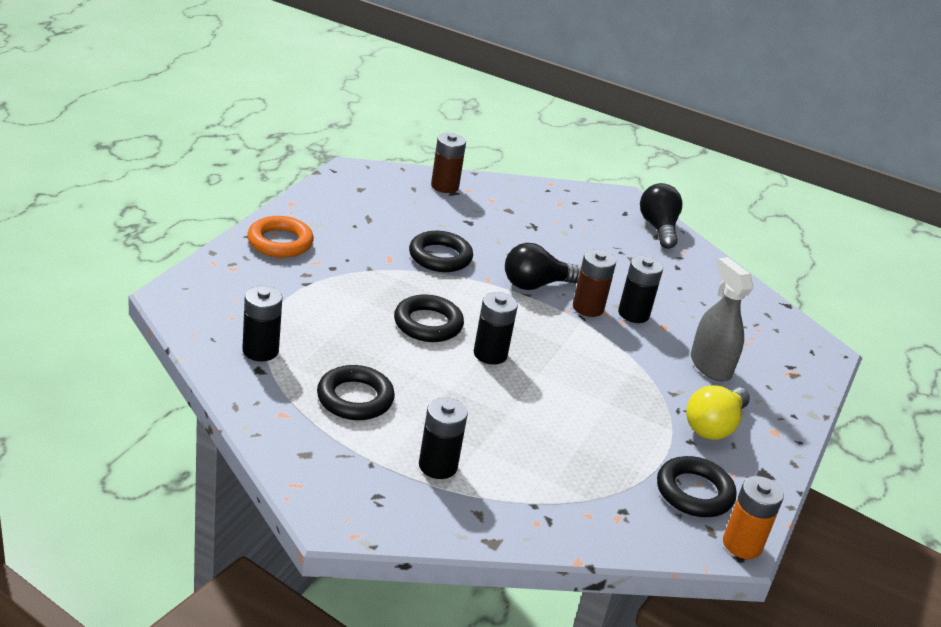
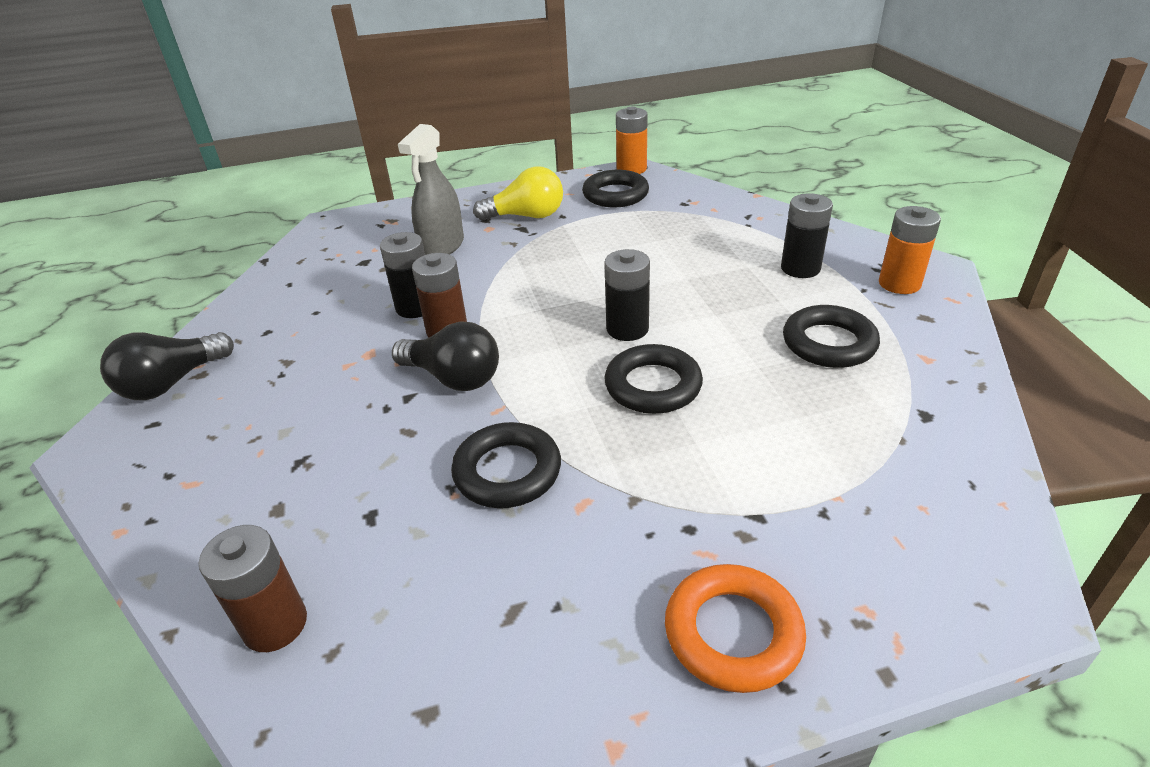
camera: 125 degrees left, 5 degrees up
(260, 351) = (909, 438): black battery -> none
(348, 484) = (899, 283): none -> orange battery

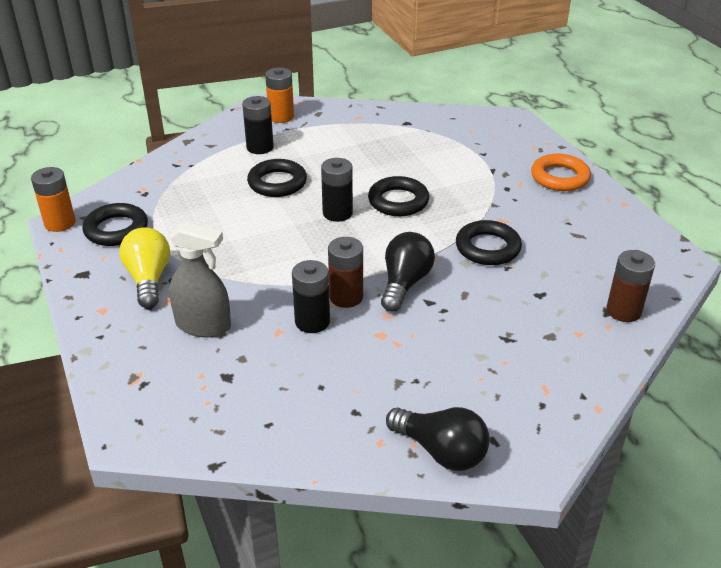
camera: 100 degrees left, 0 degrees up
(829, 343) = (347, 143): black ring -> black ring (277, 183)

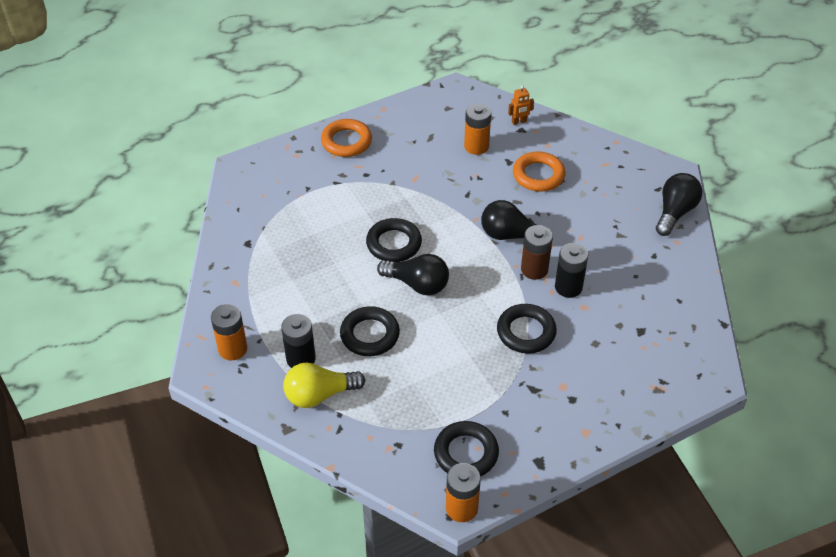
camera: 95 degrees left, 10 degrees up
(149, 279) = (537, 407): yellow light bulb -> yellow light bulb (319, 395)
(203, 325) = (588, 356): grey spray bottle -> none
(337, 213) = (417, 284): black battery -> black light bulb
(487, 248) = (455, 187): black ring -> black ring (526, 332)
(515, 318) = (538, 175): none -> orange ring
(565, 269) = (476, 146): none -> orange battery
(623, 311) = (519, 122): brown battery -> orange robot

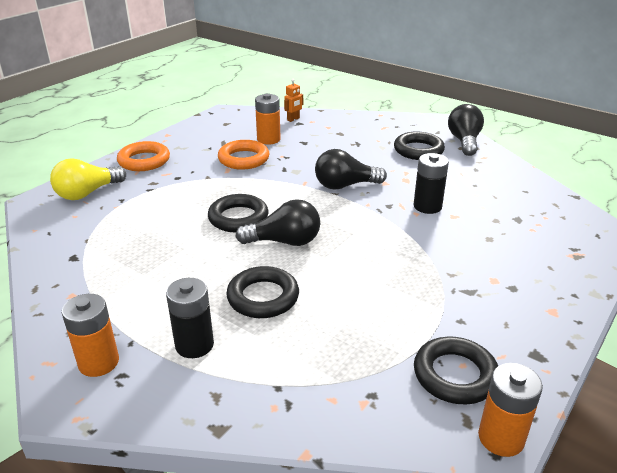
camera: 25 degrees left, 15 degrees down
(319, 395) = (240, 375): yellow light bulb -> yellow light bulb (87, 193)
(526, 332) = (420, 248): black ring -> black ring (418, 150)
(534, 269) = (386, 202): brown battery -> none
(538, 175) = (336, 144): orange ring -> orange ring (243, 159)

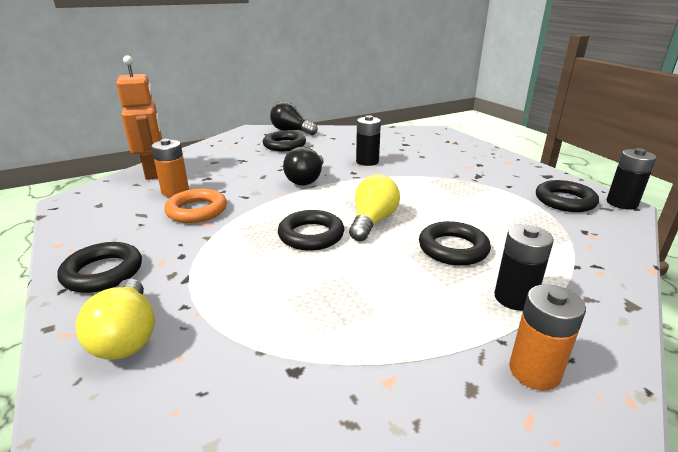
camera: 65 degrees left, 5 degrees down
(144, 161) = (103, 272): orange ring -> black ring
(284, 242) = (372, 222): black light bulb -> yellow light bulb
(293, 119) = (153, 172): orange robot -> orange robot, size x2.39
(501, 438) = (621, 203): orange battery -> black battery

